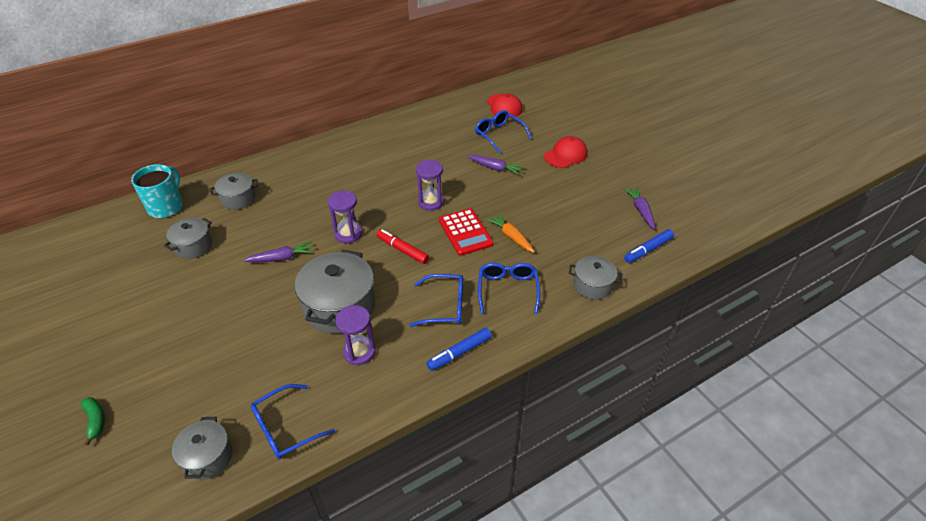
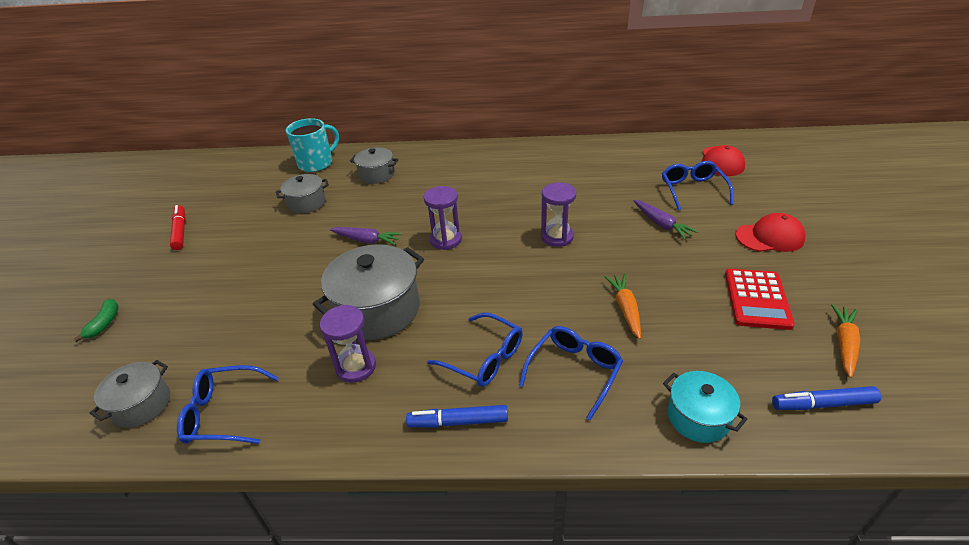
camera: 35 degrees right, 5 degrees down
(402, 250) = (487, 276): red marker -> red marker (180, 231)
(465, 232) = (572, 283): red calculator -> red calculator (757, 299)
(592, 285) = (698, 417): grey pot -> turquoise pot
(640, 210) = (844, 344): purple carrot -> orange carrot

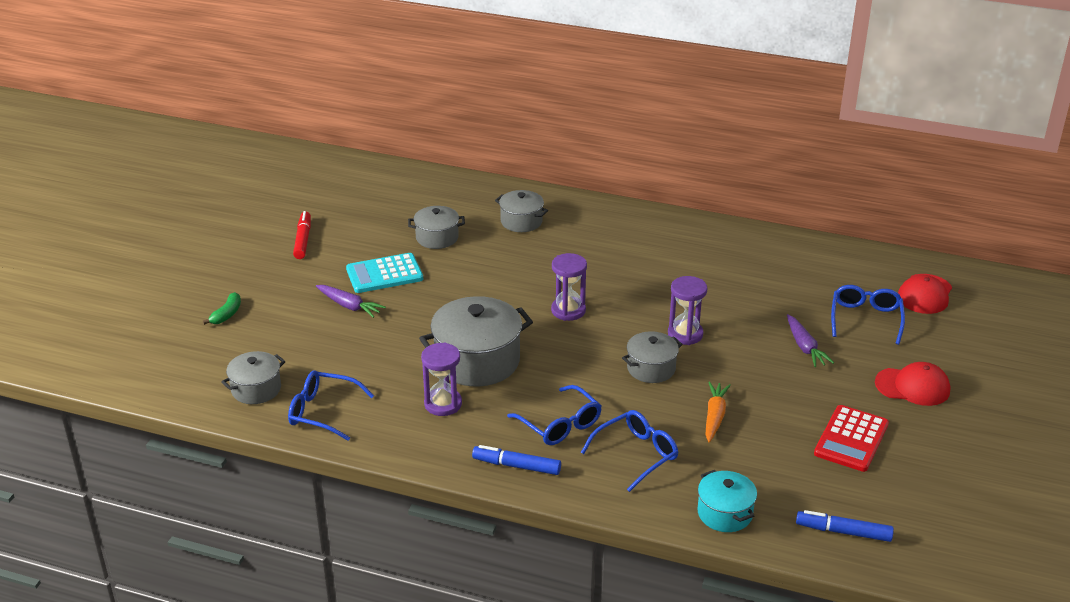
camera: 15 degrees right, 5 degrees down
(265, 245) = (384, 274): none -> turquoise calculator
(316, 163) = (459, 193): turquoise mug -> none
(367, 240) = (487, 292): purple carrot -> purple carrot (349, 306)
(543, 276) = (651, 368): none -> grey pot
(844, 344) = (904, 495): orange carrot -> none

